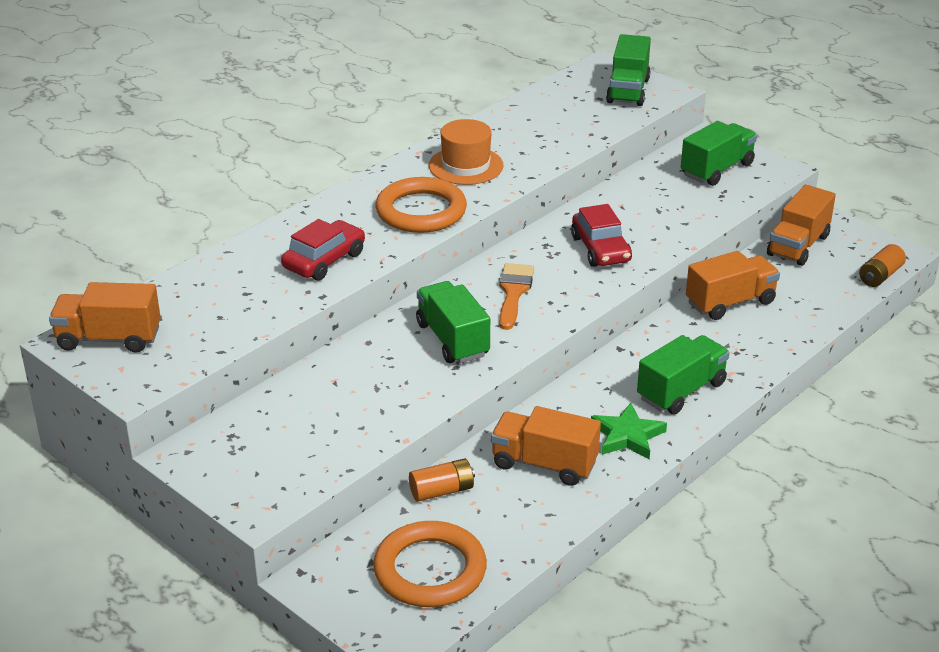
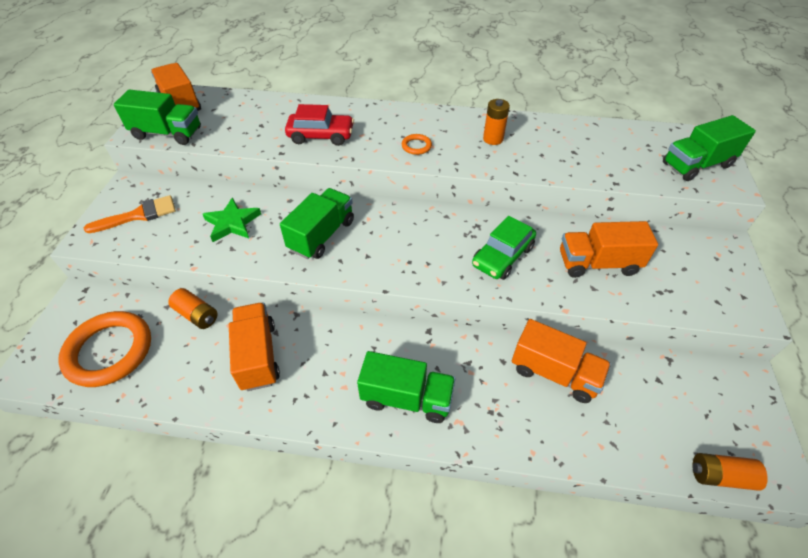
camera: 55 degrees right, 15 degrees up
(421, 211) = (416, 146): orange ring -> orange ring, size x0.43
(466, 166) = (493, 139): orange hat -> orange battery
(513, 292) = (403, 237): orange brush -> orange brush (139, 215)
(600, 249) = (502, 256): red car -> green car
(627, 436) = (324, 390): green star -> green star (232, 223)
(717, 170) = (692, 271): green truck -> green truck (167, 133)
(798, 245) = (688, 382): orange truck -> orange truck (598, 263)

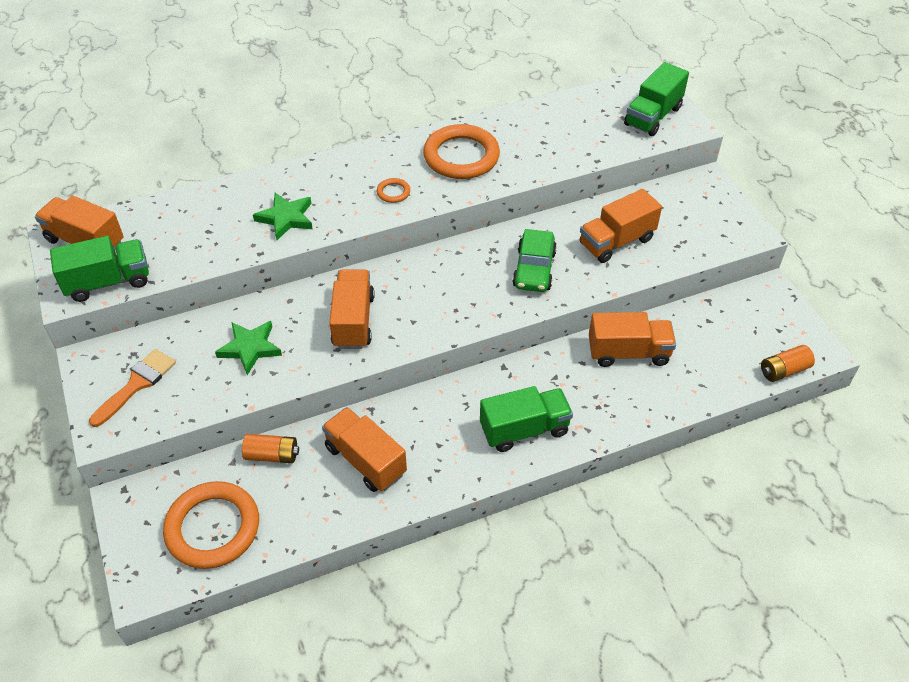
camera: 30 degrees left, 0 degrees up
(321, 136) = (286, 218): red car -> green star
(322, 235) = (353, 321): green truck -> orange truck
(493, 139) = (461, 156): orange battery -> orange ring

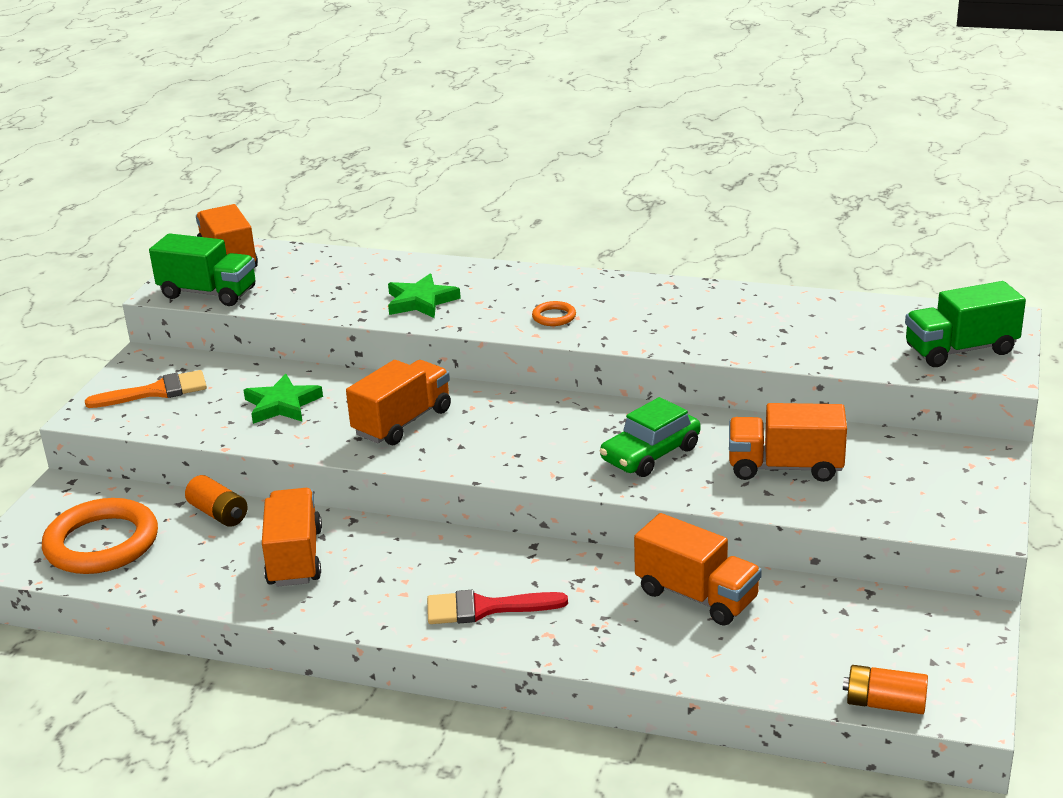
camera: 40 degrees right, 20 degrees down
(461, 156) = (668, 312): orange ring -> none
(524, 429) = (485, 608): green truck -> red brush

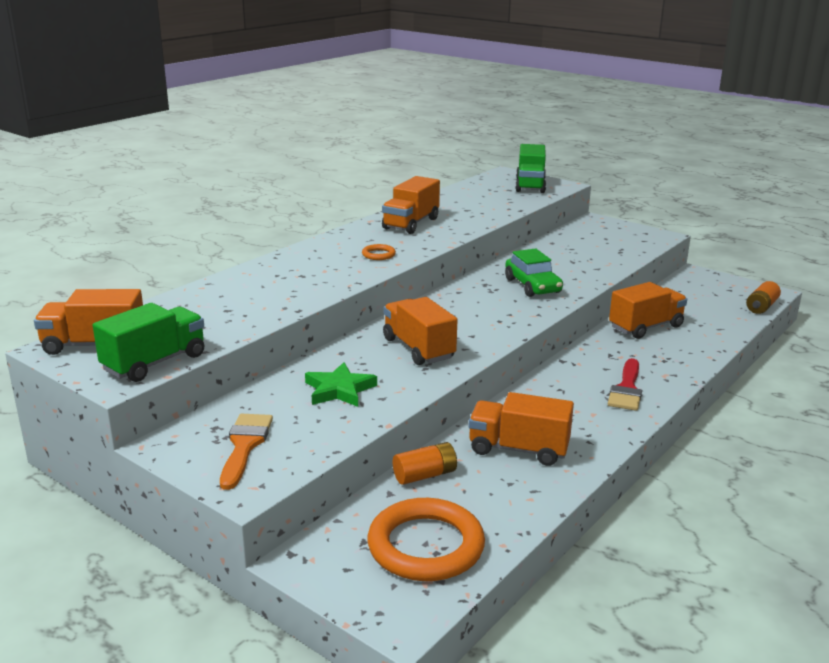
camera: 70 degrees left, 5 degrees down
(421, 301) = (297, 287): green star -> none
(785, 467) = (574, 259): orange truck -> orange truck (411, 223)

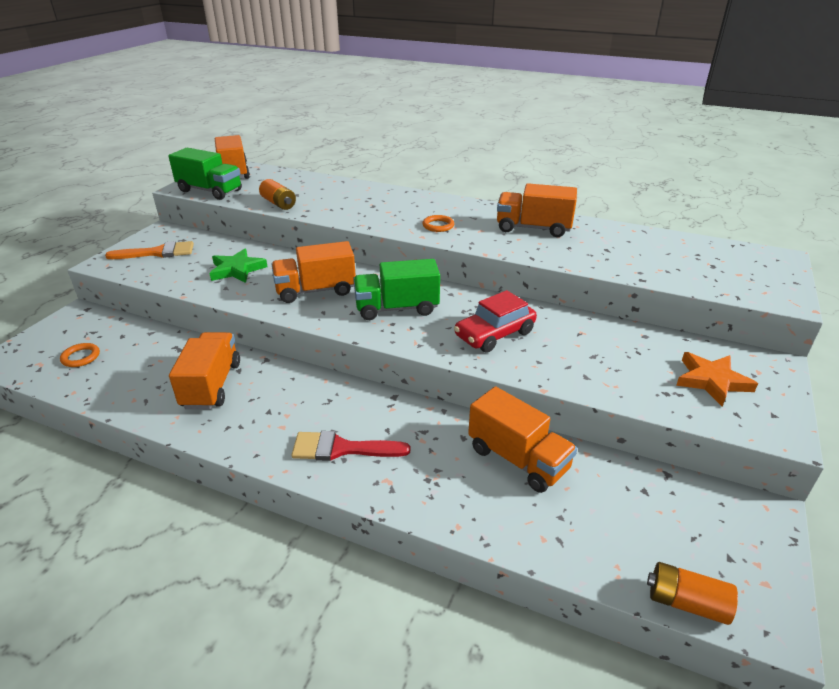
camera: 75 degrees right, 10 degrees up
(418, 349) = (316, 290): orange truck -> orange truck turned 150 degrees counterclockwise
(425, 475) = (173, 344): orange battery -> orange battery (278, 203)
(426, 546) = (81, 357): orange ring -> orange ring, size x0.43
(530, 185) = (749, 277): green truck -> green truck (397, 308)
(532, 286) = (494, 334): green car -> red car
(609, 238) = (712, 381): none -> orange star

